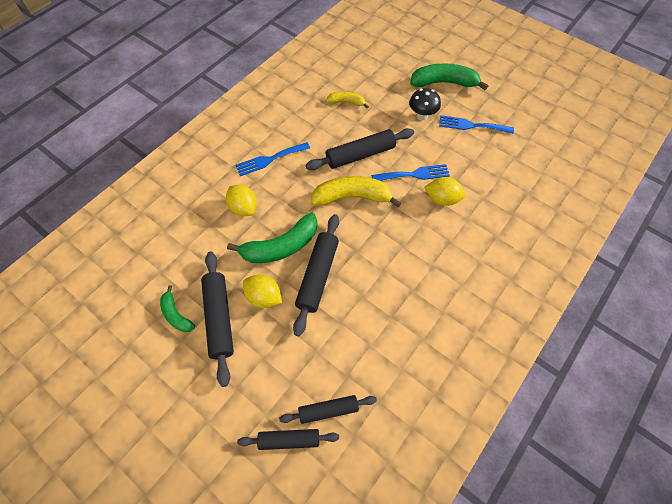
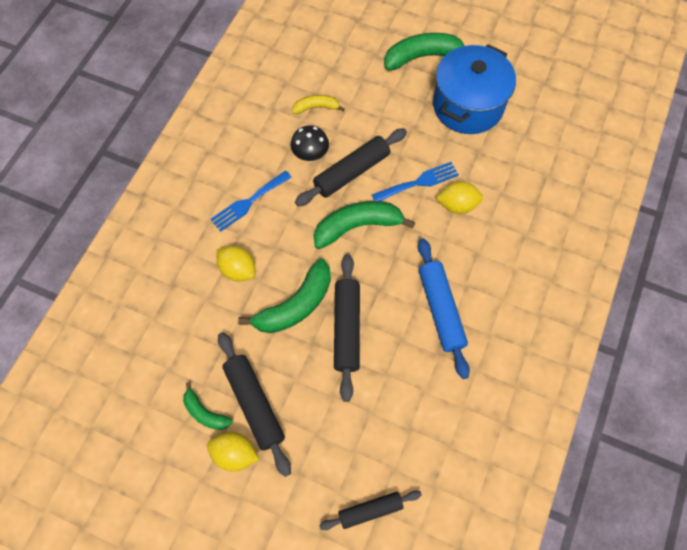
camera: 15 degrees left, 5 degrees up
(264, 297) = (295, 367): yellow lemon -> yellow lemon (235, 454)
(328, 410) = (401, 469): black rolling pin -> none
(352, 197) = (357, 226): yellow banana -> green banana
(404, 280) = (440, 310): none -> blue rolling pin
(422, 116) = (408, 106): black mushroom -> black mushroom (310, 155)
(472, 125) = (468, 106): blue fork -> blue pot

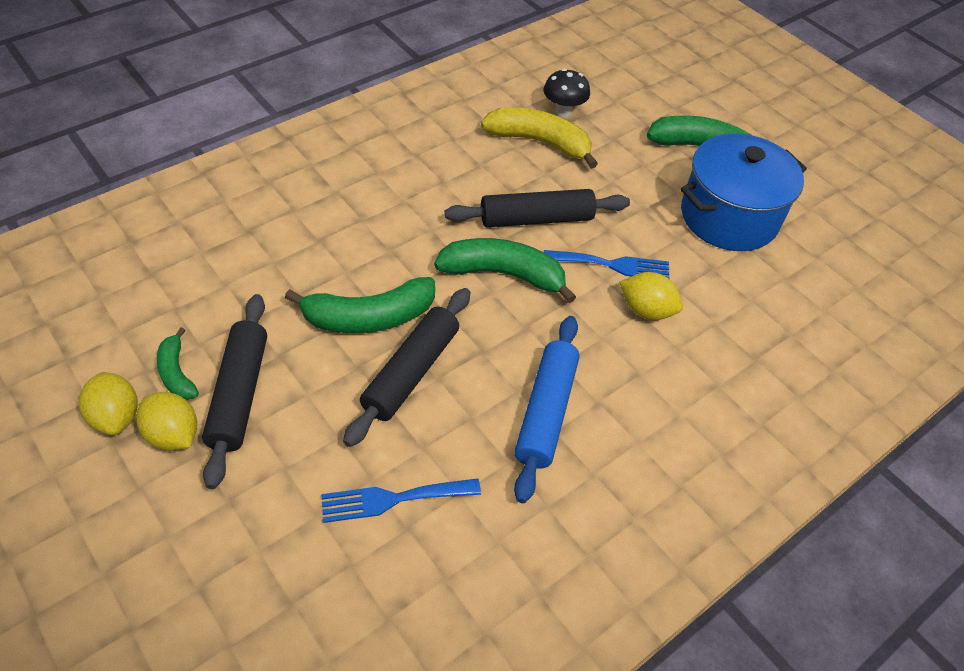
camera: 25 degrees right, 15 degrees down
(238, 270) = (331, 251): yellow lemon -> yellow lemon (116, 417)
(248, 202) = (394, 194): blue fork -> blue fork (393, 499)
(310, 155) = (499, 182): black mushroom -> black mushroom (563, 112)
(316, 107) = (540, 142): yellow banana -> yellow banana, size x1.81
(370, 510) = (282, 597): black rolling pin -> none

